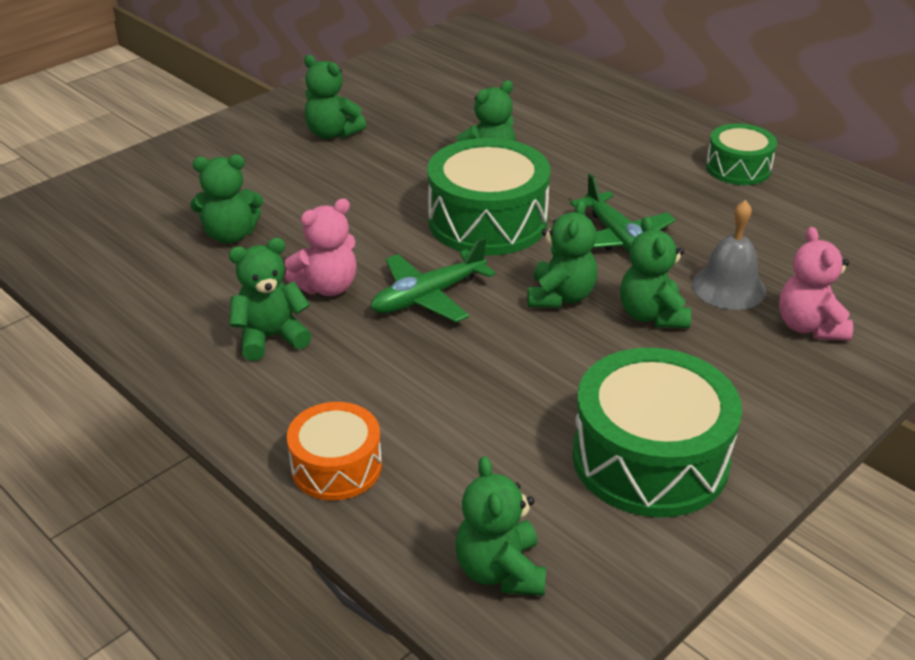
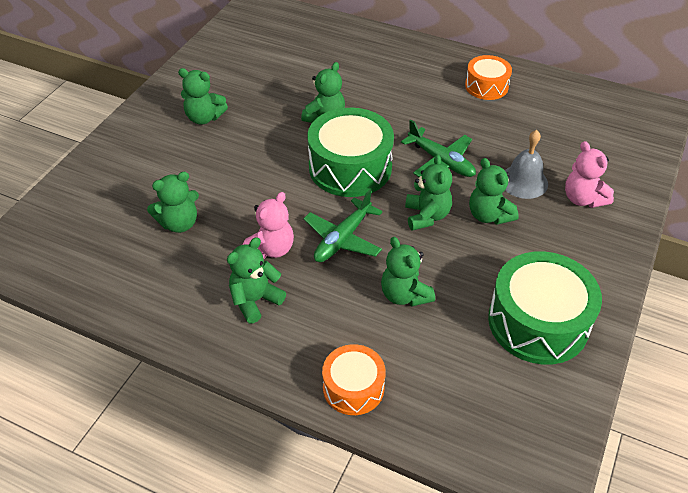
camera: 20 degrees left, 10 degrees up
(500, 571) = (492, 430): green teddy bear -> green teddy bear (404, 295)
(738, 168) = (486, 86): green drum -> orange drum

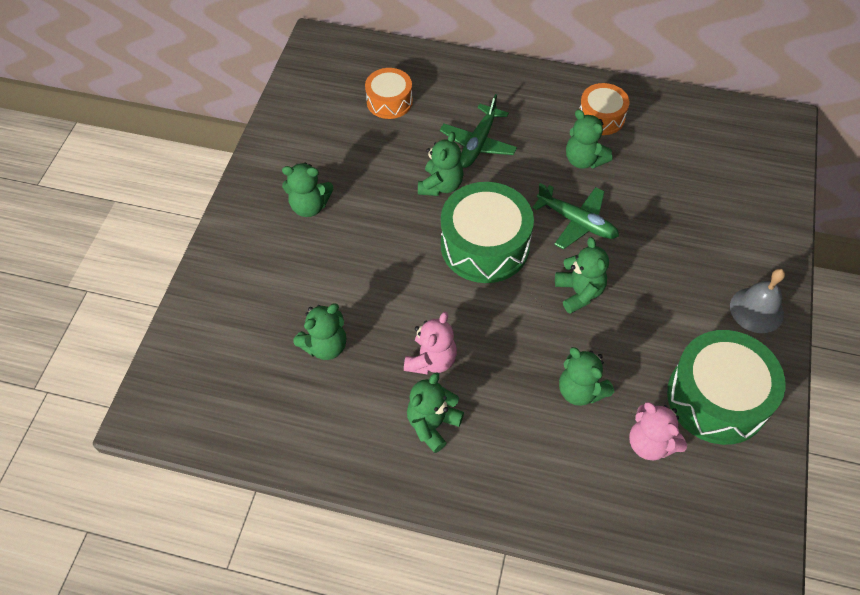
camera: 10 degrees left, 10 degrees up
(342, 239) = (501, 335): green plane -> green plane (478, 143)
(353, 387) = (558, 504): orange drum -> orange drum (389, 101)
(489, 215) = (641, 281): green teddy bear -> green teddy bear (584, 160)
(523, 181) = (667, 233): grey bell -> grey bell (756, 310)
(583, 199) = (730, 245): pink teddy bear -> pink teddy bear (650, 443)

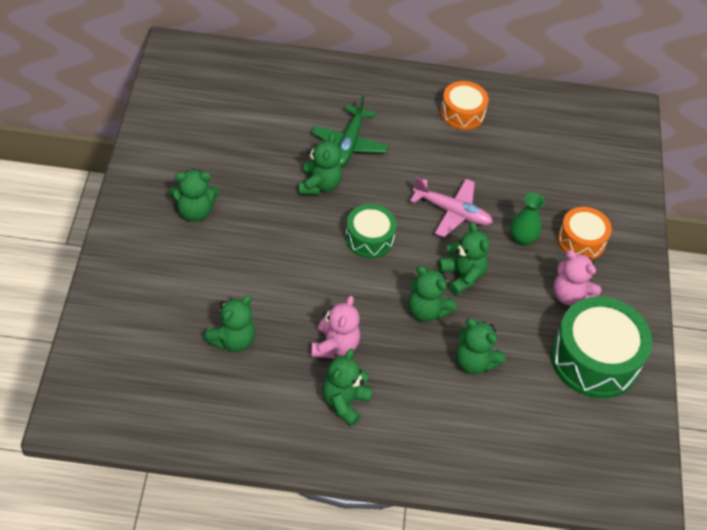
camera: 15 degrees left, 5 degrees down
(389, 101) = (257, 106): orange drum -> orange drum (581, 241)
(485, 245) = (369, 238): green drum -> green drum, size x0.58
(577, 222) = (452, 212): green plane -> pink plane
(584, 160) = (451, 154): green teddy bear -> green teddy bear (427, 311)
(650, 255) = (522, 238): none -> green vase
(650, 443) = (541, 402): pink teddy bear -> pink teddy bear (570, 295)
(756, 310) = (621, 281): grey bell -> none

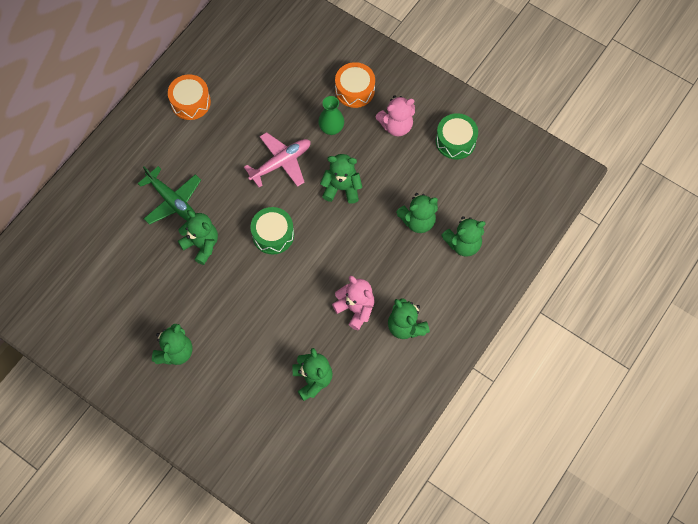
camera: 55 degrees left, 15 degrees up
(427, 311) = (359, 229): green teddy bear -> green teddy bear (463, 244)
(595, 359) = (455, 141): green drum -> green drum, size x0.58

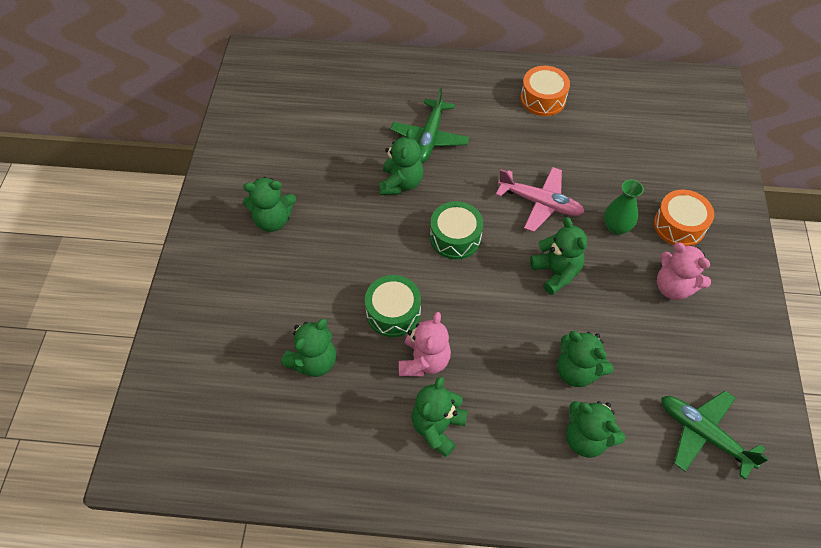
camera: 60 degrees right, 10 degrees down
(455, 141) = (709, 359): green drum -> green drum (393, 312)
(498, 178) = (703, 434): none -> green plane

